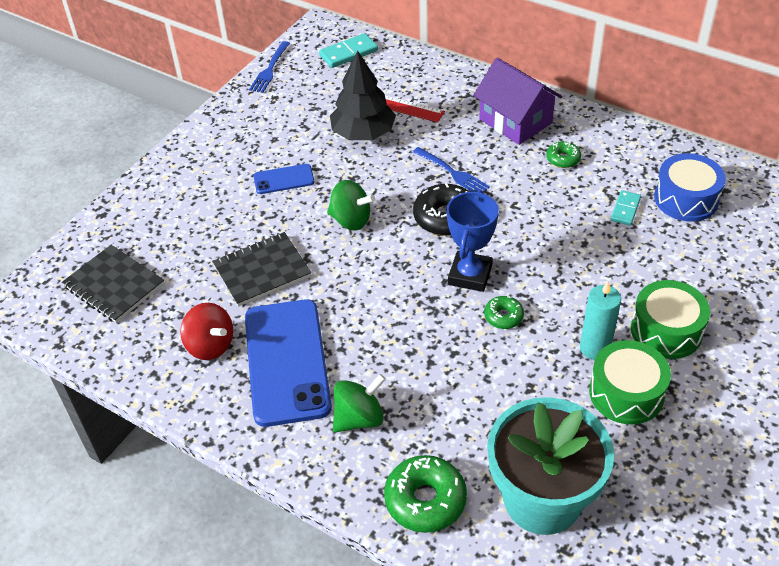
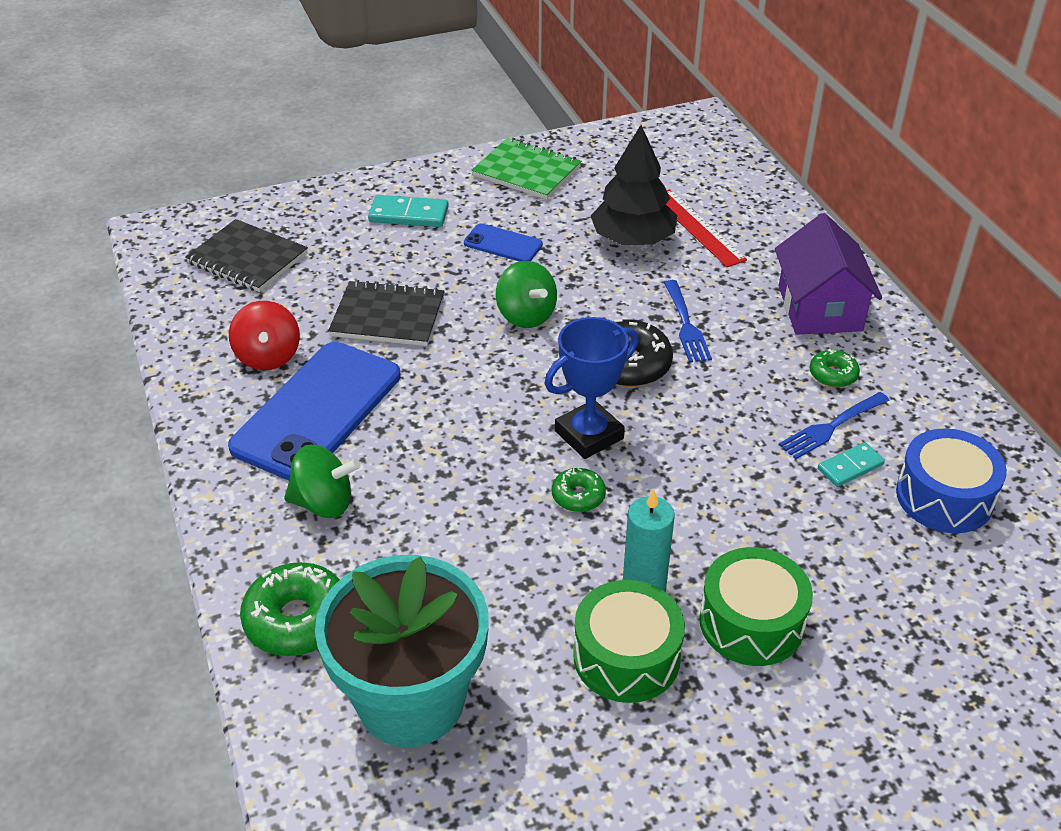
camera: 35 degrees right, 5 degrees down
(114, 285) = (247, 259): black notebook -> black notebook turned 45 degrees counterclockwise
(244, 120) = (526, 171): none -> green notebook
(270, 69) = (605, 135): blue fork -> blue fork (832, 426)
(348, 53) = (705, 156): turquoise domino -> turquoise domino (408, 215)

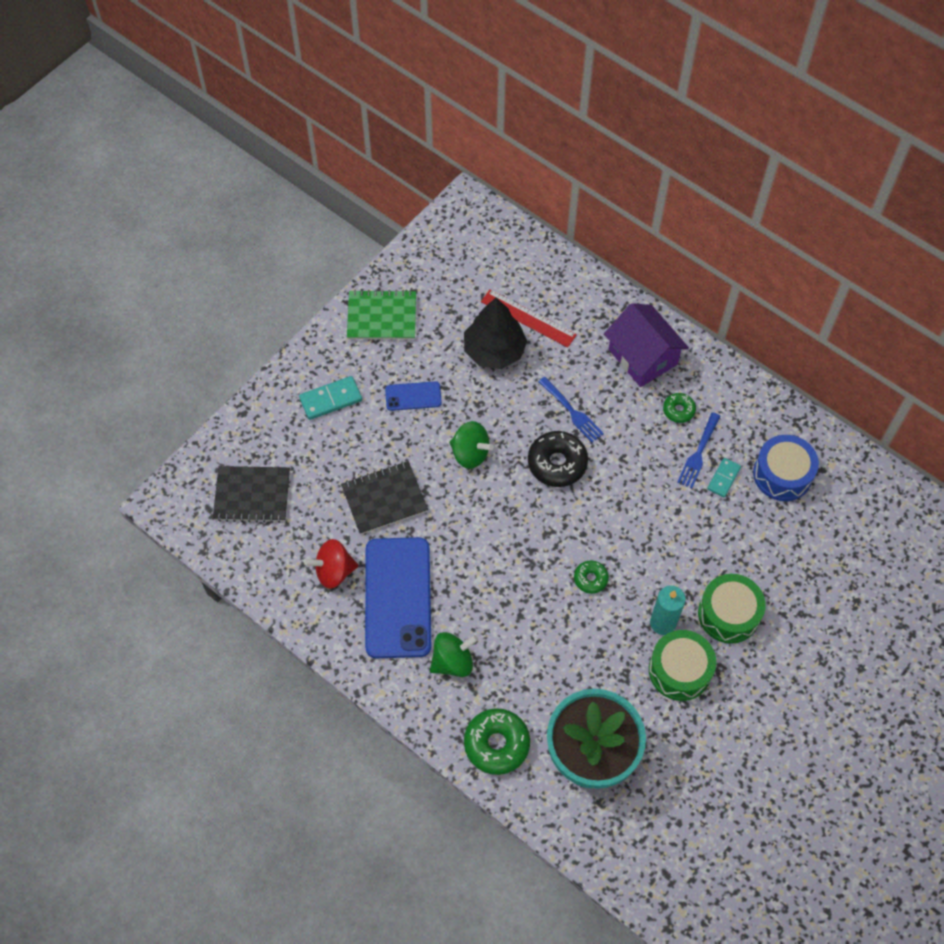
camera: 30 degrees left, 20 degrees up
(268, 356) = (334, 571): red spinning top -> red spinning top turned 120 degrees clockwise
(589, 435) = (569, 531): blue trophy -> none

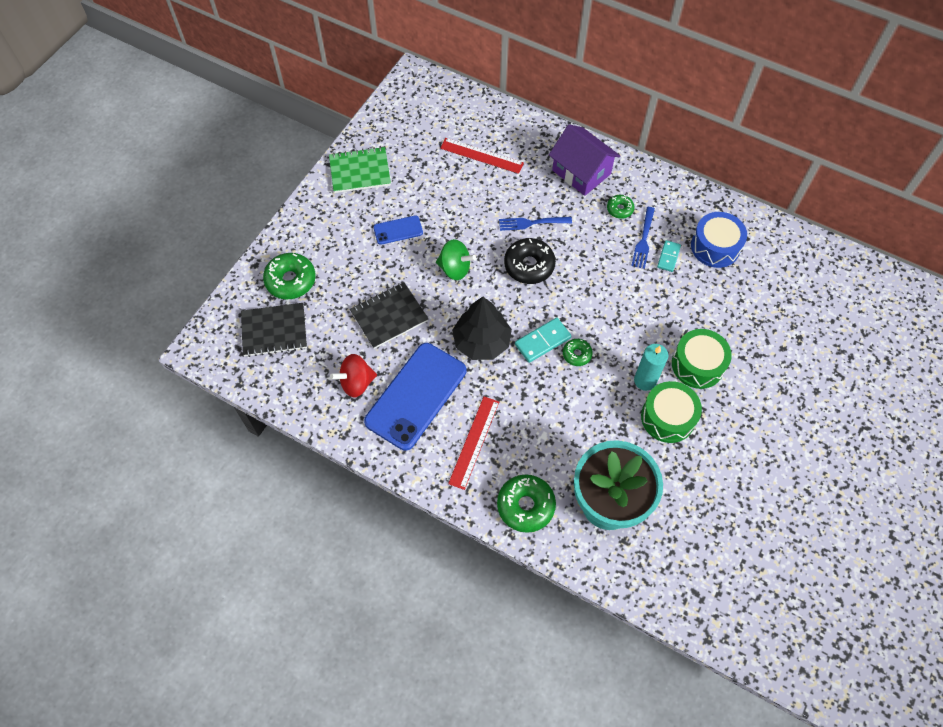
camera: 10 degrees left, 0 degrees up
(280, 438) = (291, 280): none -> green donut
(331, 399) = (328, 243): turquoise domino -> turquoise domino (542, 341)
(398, 597) = (416, 396): blue phone -> blue phone turned 45 degrees clockwise
(453, 661) = (474, 442): green spinning top -> red ruler
(494, 350) = (459, 184): black tree -> black tree (481, 341)
(571, 411) = (532, 223): blue fork -> blue fork turned 135 degrees clockwise

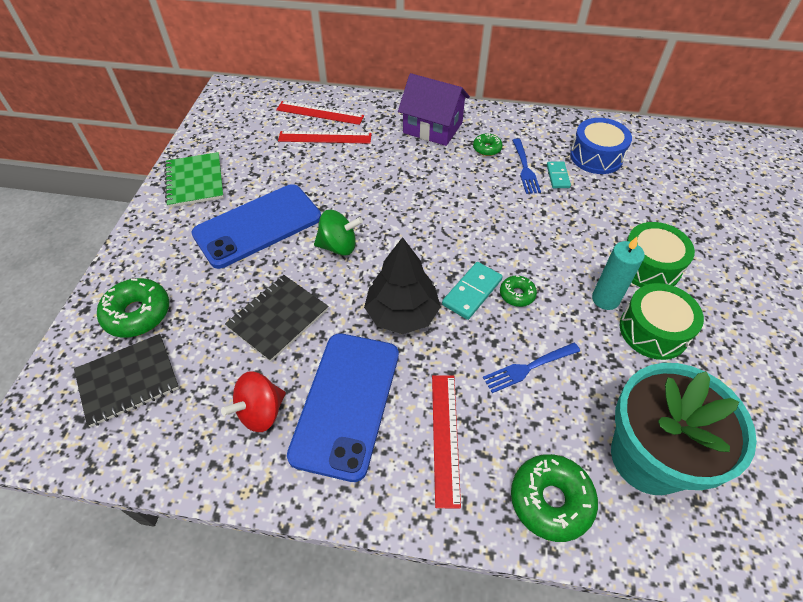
camera: 20 degrees left, 10 degrees down
(360, 171) = (195, 181): green notebook -> green notebook turned 75 degrees counterclockwise
(398, 230) = (258, 226): blue phone -> blue phone, size x2.13
(486, 126) = (320, 113): none -> red ruler
(529, 265) = (420, 221): black donut -> none
(532, 223) = (404, 182): blue fork -> blue fork (529, 367)

